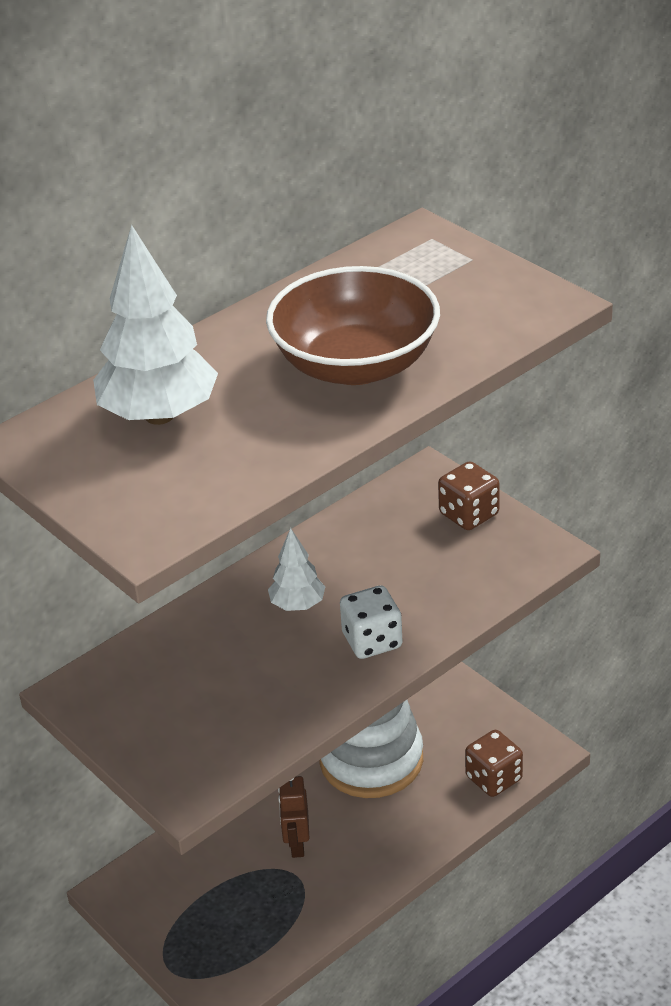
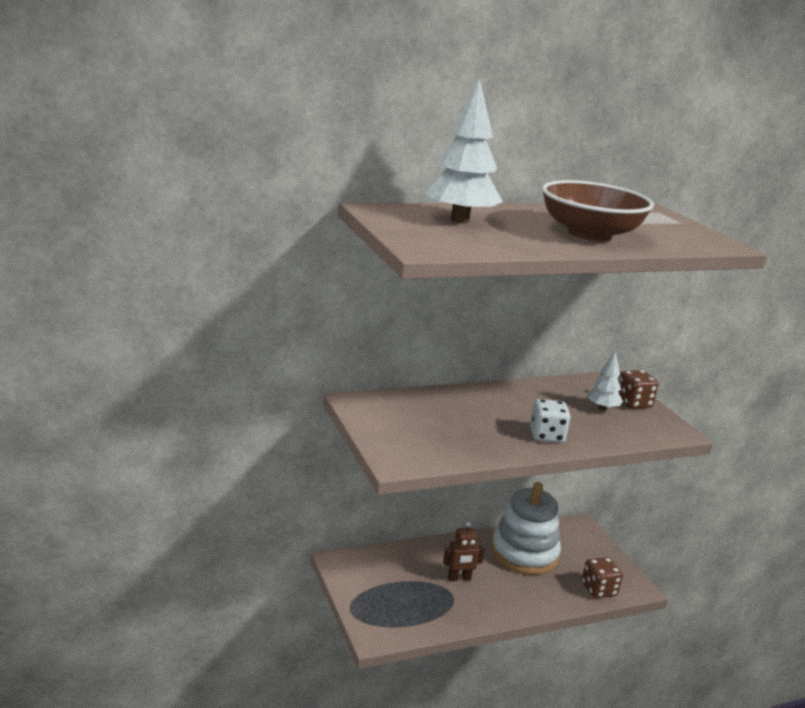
camera: 15 degrees right, 15 degrees down
(297, 844) = (459, 578): brown robot -> brown robot turned 120 degrees counterclockwise
(298, 605) = (508, 408): white tree -> white tree (602, 408)

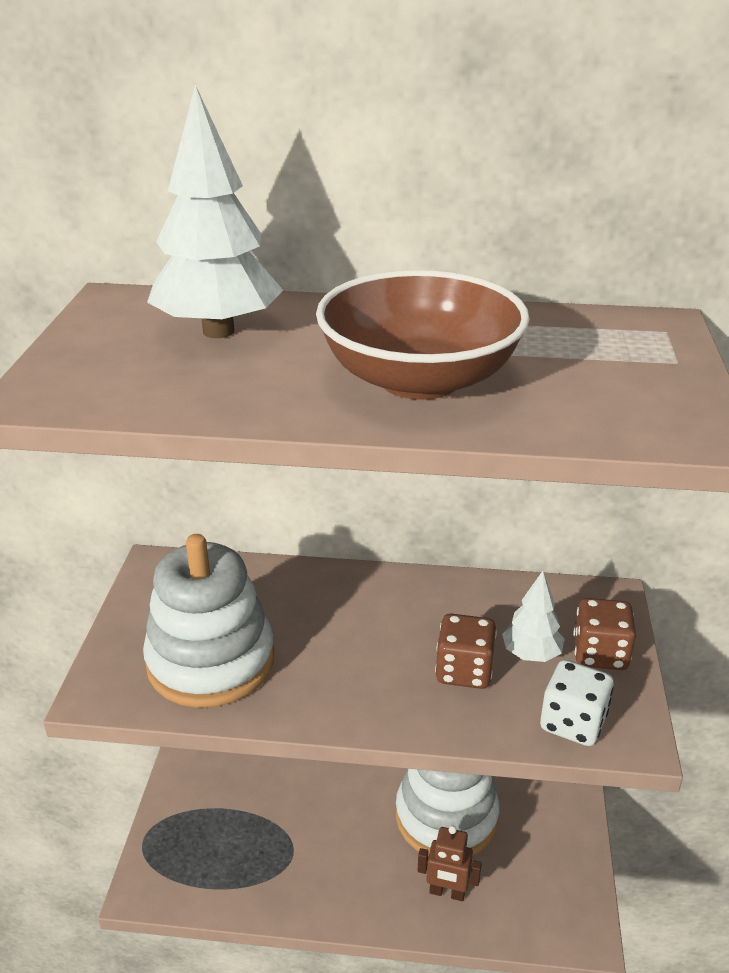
camera: 30 degrees right, 10 degrees up
(443, 439) = (211, 661): none -> white stacking toy
(459, 578) = (322, 830): brown robot -> brown robot (447, 892)
(546, 435) = (379, 691): white dice -> white dice (573, 723)
(598, 590) = (517, 917): brown dice -> brown dice (464, 671)

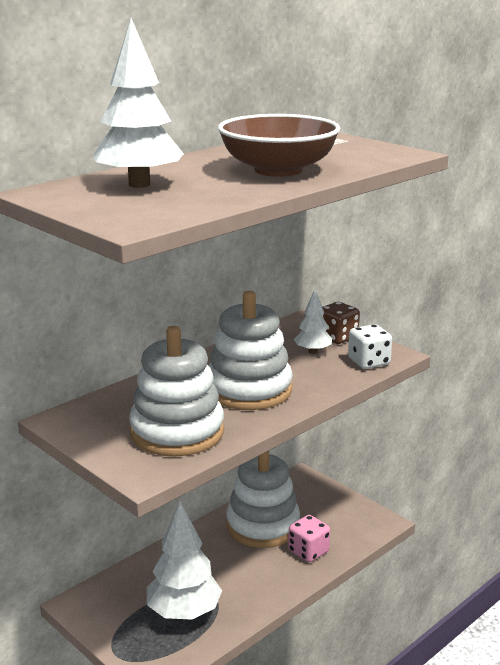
camera: 50 degrees left, 10 degrees down
(245, 849) = (184, 613): none -> white tree
(366, 658) = (249, 390): none -> white stacking toy
(447, 892) = (308, 551): brown robot -> pink dice
(464, 671) = (298, 371): brown dice -> none

